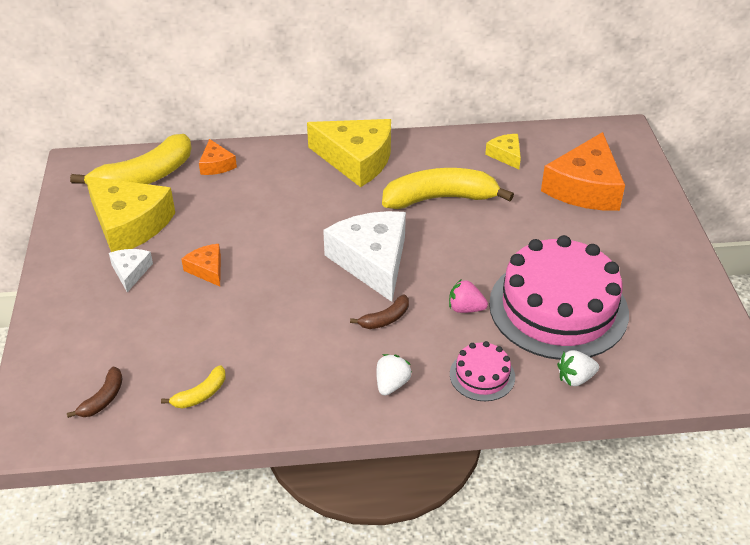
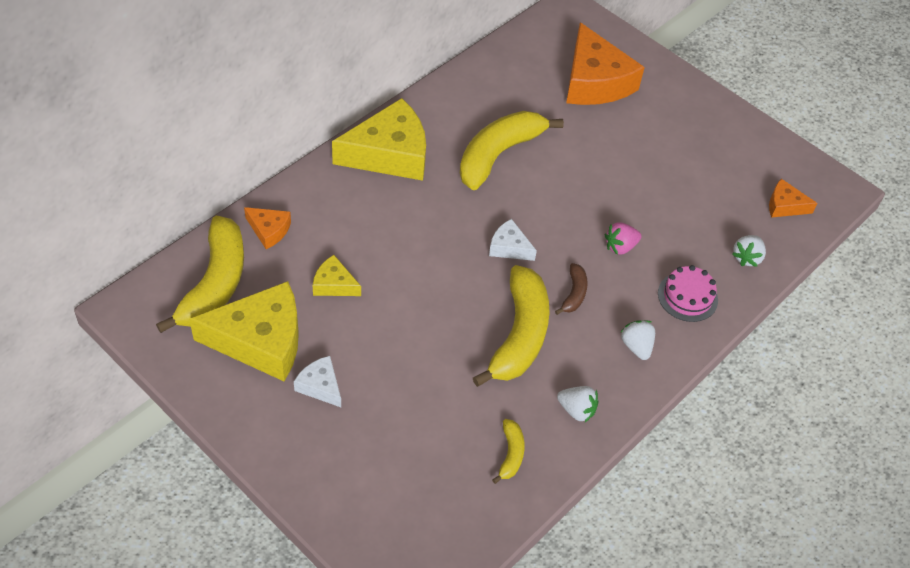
camera: 45 degrees left, 10 degrees up
(103, 399) = (439, 514): brown banana -> none
(207, 269) = (384, 340): orange cheese -> orange cheese (784, 206)
(287, 397) = (576, 410): none -> white strawberry
(307, 322) = (519, 335): none -> yellow banana
(372, 261) = (509, 247): white cheese -> white cheese, size x0.48
(506, 155) = (505, 81): yellow cheese -> yellow cheese (334, 284)
(558, 308) = (680, 205): pink cake -> none

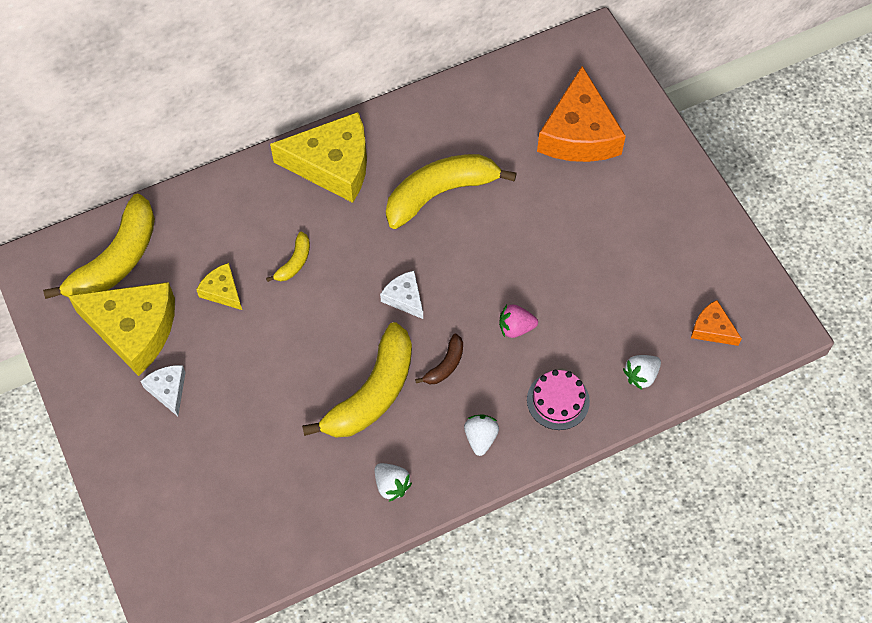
camera: 25 degrees right, 10 degrees up
(269, 230) = (186, 218): orange cheese -> none
(510, 454) = (310, 509): yellow banana -> yellow banana (294, 262)

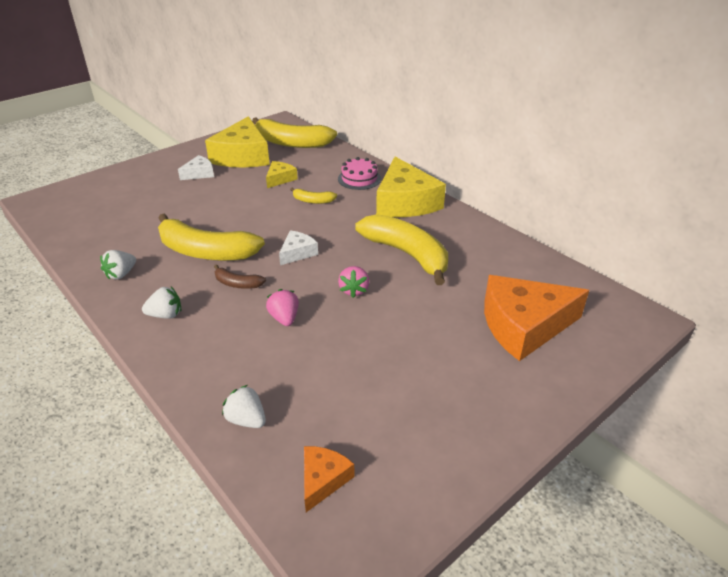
camera: 75 degrees right, 25 degrees down
(488, 257) = (354, 290): none -> pink strawberry
(558, 400) = (209, 359): pink cake -> pink cake (359, 179)

